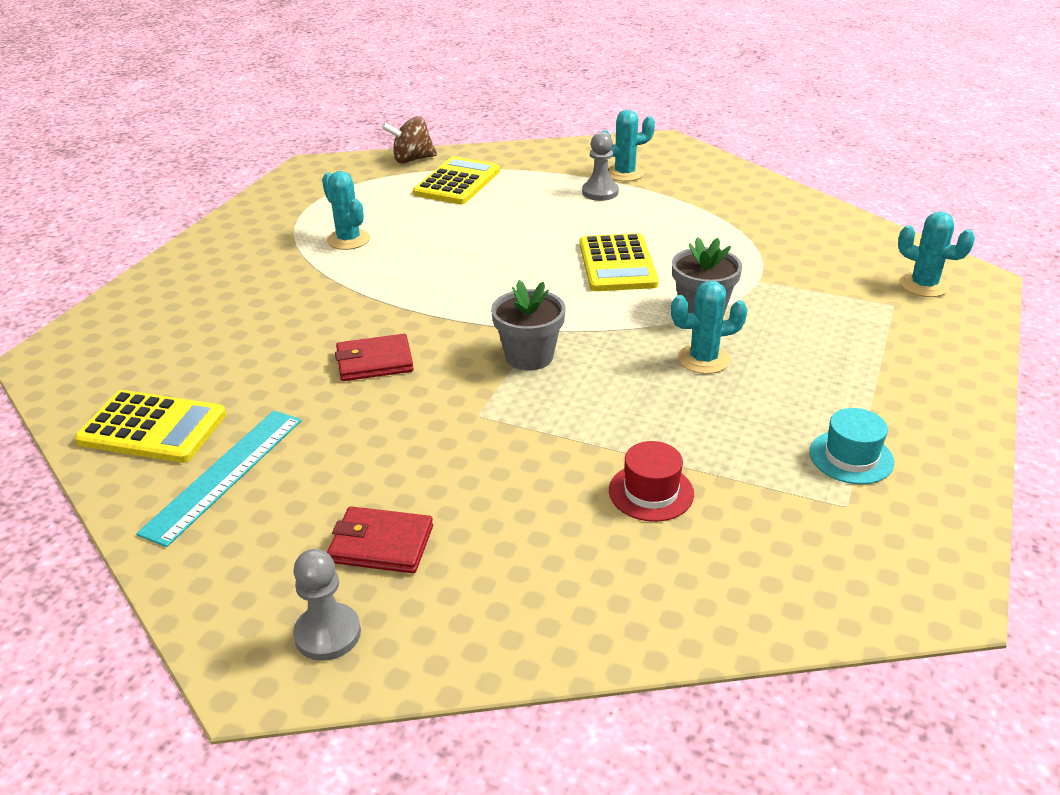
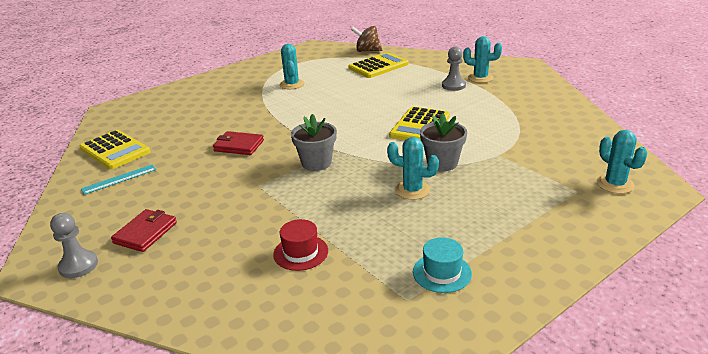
camera: 30 degrees right, 5 degrees down
(224, 474) = (119, 179): turquoise ruler -> turquoise ruler, size x0.64
(381, 544) = (145, 233): red wallet -> red wallet turned 75 degrees clockwise

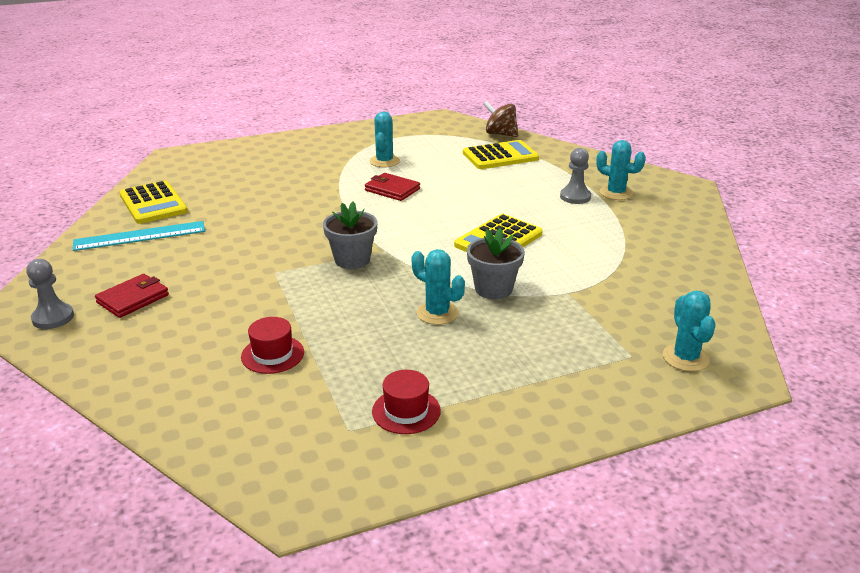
camera: 15 degrees right, 0 degrees up
(119, 179) = (140, 236): turquoise ruler -> turquoise ruler, size x1.56
(239, 146) = (281, 223): red wallet -> red wallet (392, 190)
(442, 273) = (406, 411): turquoise hat -> red hat

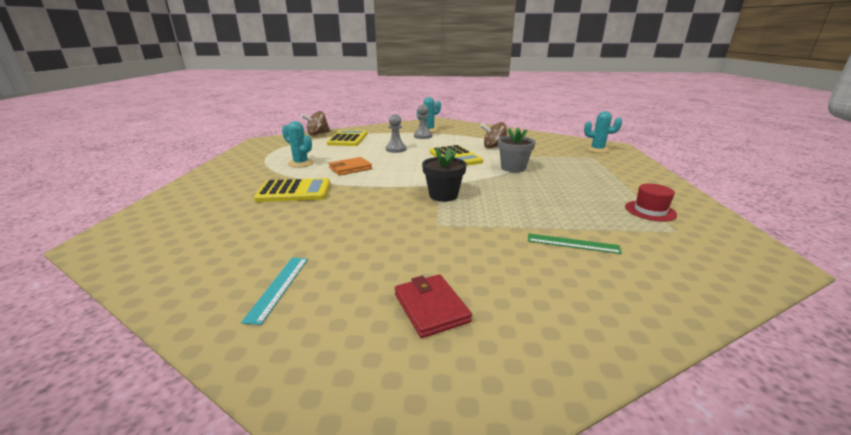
camera: 65 degrees left, 5 degrees down
(53, 318) = (436, 386): grey pawn -> grey pawn (396, 149)
(140, 236) = (278, 287): turquoise ruler -> turquoise ruler, size x0.64
(153, 203) = (204, 269): yellow calculator -> yellow calculator (294, 191)
(272, 354) = (572, 243): red hat -> green ruler
(352, 260) = (443, 195): grey flower pot -> black flower pot
(392, 190) = (350, 168): red wallet -> orange wallet
(437, 313) = (534, 184): turquoise cactus -> none
(583, 259) = (494, 147): none -> brown spinning top

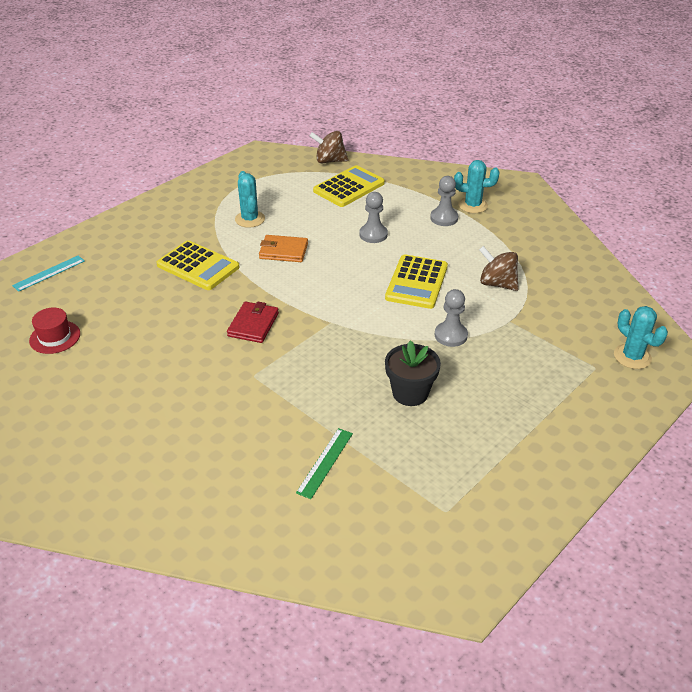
camera: 40 degrees right, 15 degrees up
(278, 287) = (85, 374): turquoise ruler -> turquoise ruler (49, 273)
(431, 308) = (145, 448): red wallet -> red wallet (253, 324)
(443, 195) = (311, 341): black flower pot -> black flower pot (410, 393)
(513, 168) = (450, 335): grey flower pot -> grey pawn
(572, 243) = (325, 462): green ruler -> green ruler turned 60 degrees clockwise
(650, 211) = (475, 477): red hat -> red hat (55, 337)

